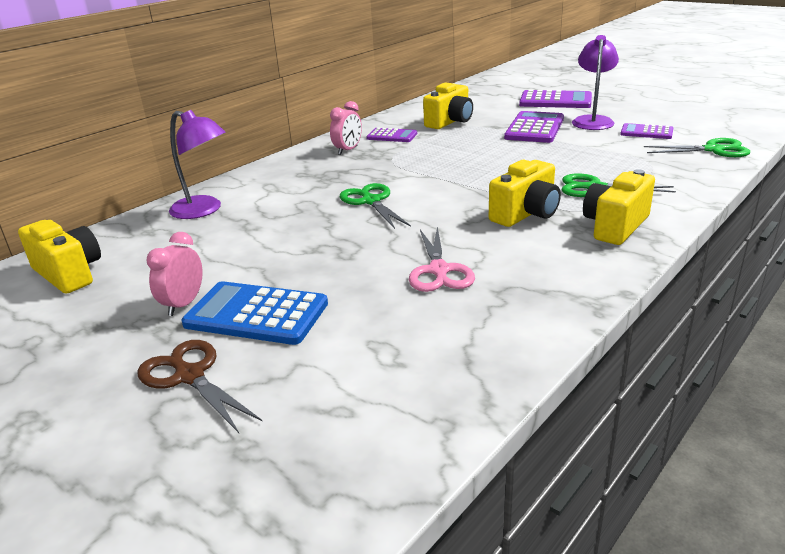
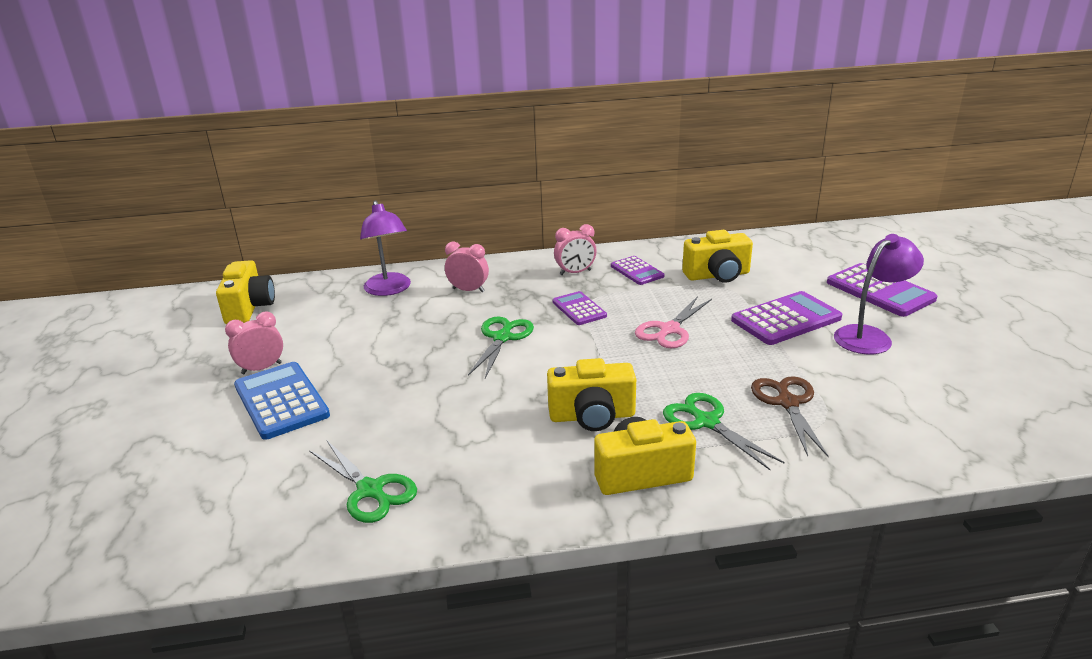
camera: 40 degrees right, 0 degrees up
(190, 376) = (187, 426): brown scissors -> brown scissors (787, 403)
(281, 186) = (468, 290): none -> pink clock
(439, 270) = (434, 433): pink scissors -> pink scissors (669, 330)
(646, 132) = (902, 380): purple calculator -> purple calculator (579, 309)
(713, 150) = (936, 441): green scissors -> green scissors (370, 490)

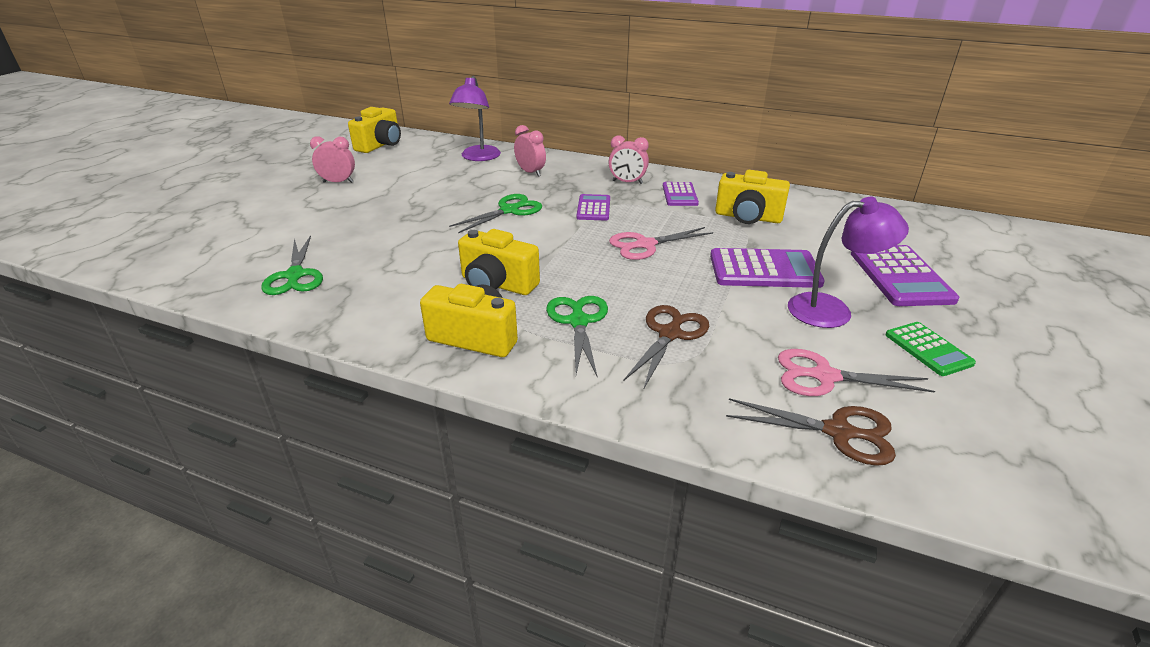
camera: 30 degrees right, 5 degrees up
(281, 401) = (322, 204): blue calculator -> none
(926, 391) = (825, 376): none -> pink scissors
(959, 343) = (928, 349): none -> green calculator
(981, 430) = (838, 432): none -> brown scissors

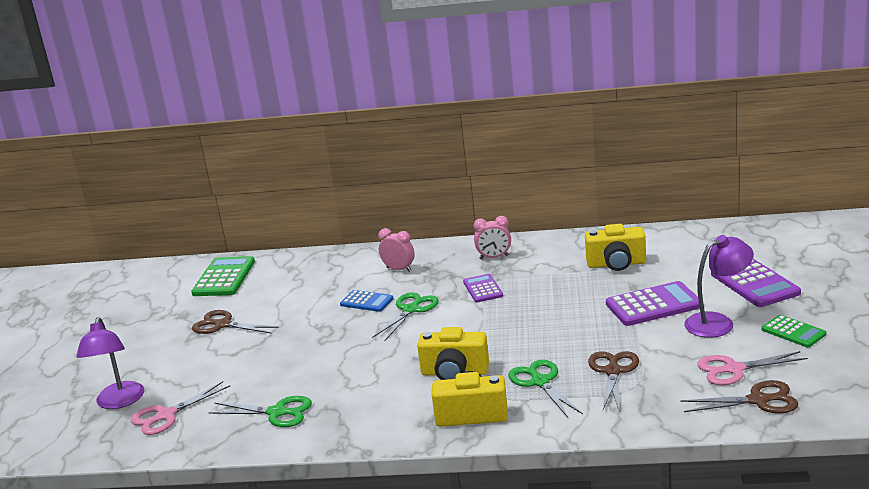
camera: 15 degrees left, 10 degrees down
(295, 275) = (277, 412): green scissors -> green scissors turned 45 degrees counterclockwise
(338, 182) = (223, 325): pink clock -> brown scissors
(380, 145) = (224, 277): yellow camera -> green calculator
(476, 193) = (366, 302): none -> blue calculator
(478, 157) = (335, 267): purple lamp -> purple lamp (119, 402)
(645, 245) = (549, 309): pink scissors -> pink scissors (166, 415)
(679, 195) = (547, 258): purple calculator -> none

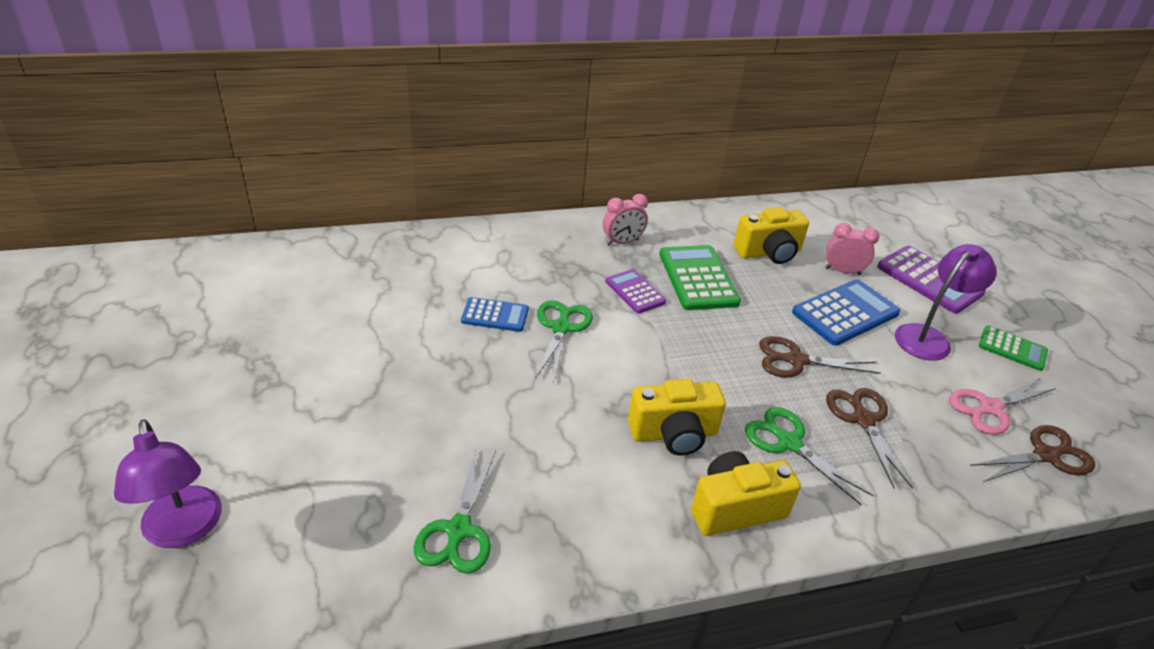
camera: 25 degrees left, 15 degrees up
(166, 415) = (279, 552): pink scissors -> none
(223, 325) = (302, 362): brown scissors -> brown scissors (796, 360)
(224, 277) = (269, 276): green calculator -> green calculator (698, 278)
(277, 412) = (458, 530): green scissors -> green scissors turned 105 degrees clockwise
(399, 269) = (512, 261): pink clock -> pink clock (842, 271)
(653, 305) = (845, 313): purple calculator -> blue calculator

